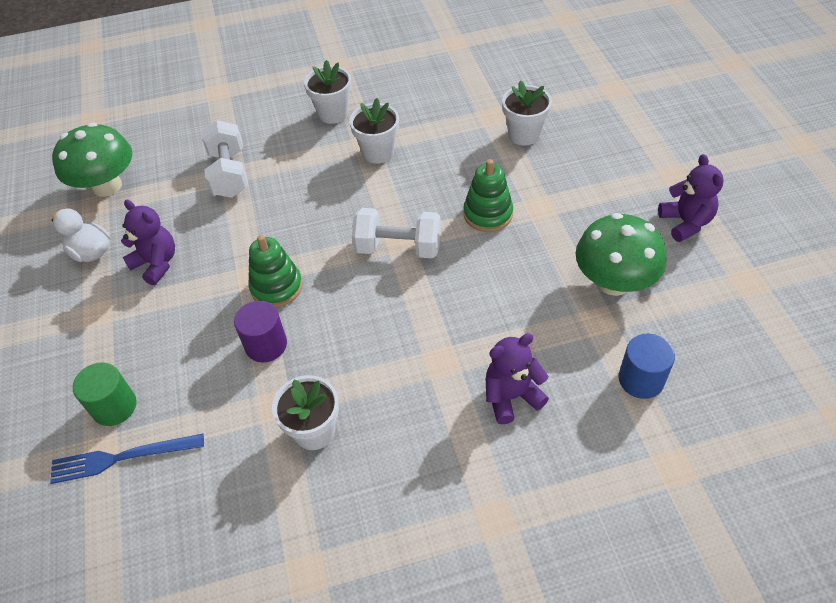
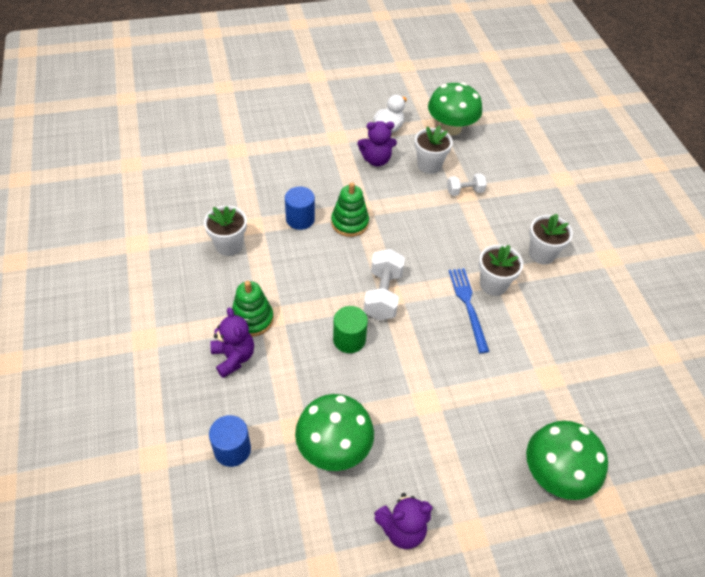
camera: 85 degrees right, 0 degrees up
(114, 406) = (265, 152): green cylinder -> green cylinder (349, 339)
(122, 458) = (230, 159): blue fork -> blue fork (468, 306)
(156, 263) = (376, 160): purple teddy bear -> purple teddy bear turned 45 degrees clockwise
(229, 174) = (465, 191): white dumbbell -> white dumbbell, size x0.61
(266, 345) = (300, 219): purple cylinder -> blue cylinder
(488, 214) = (418, 360): green stacking toy -> green stacking toy (252, 319)
(524, 134) = (524, 400): white flower pot -> white flower pot (429, 165)
(598, 118) = (556, 474): none -> green mushroom

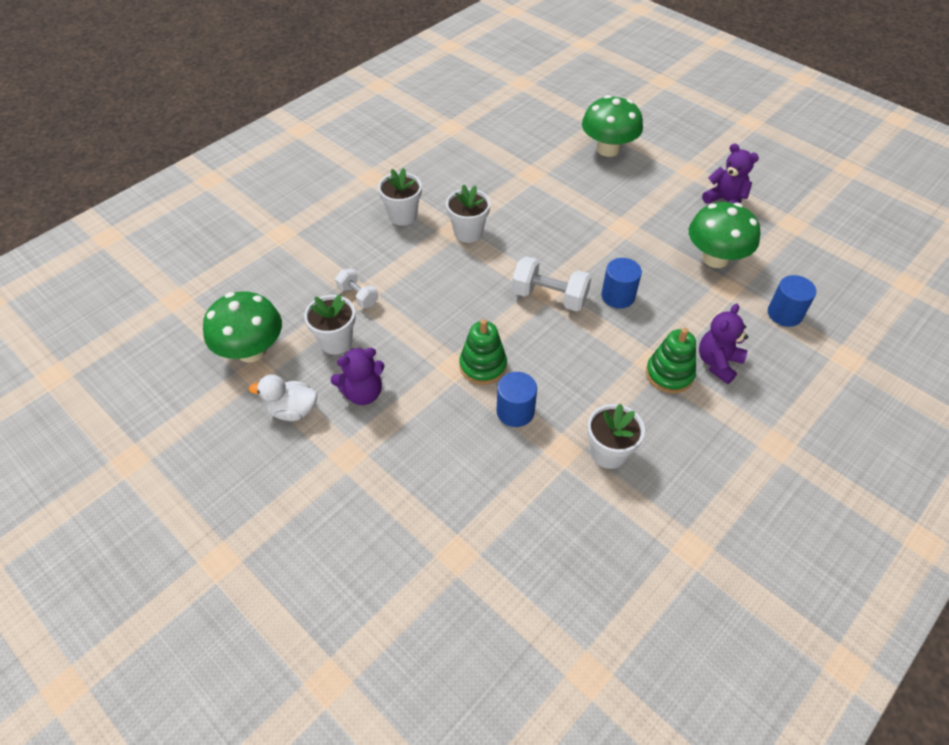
camera: 120 degrees left, 0 degrees up
(349, 339) = (618, 296): green cylinder -> blue cylinder
(376, 160) = (363, 393): purple teddy bear -> purple teddy bear turned 105 degrees clockwise
(383, 295) = (549, 297): white dumbbell -> white dumbbell turned 45 degrees clockwise
(468, 306) = (507, 239): blue fork -> none

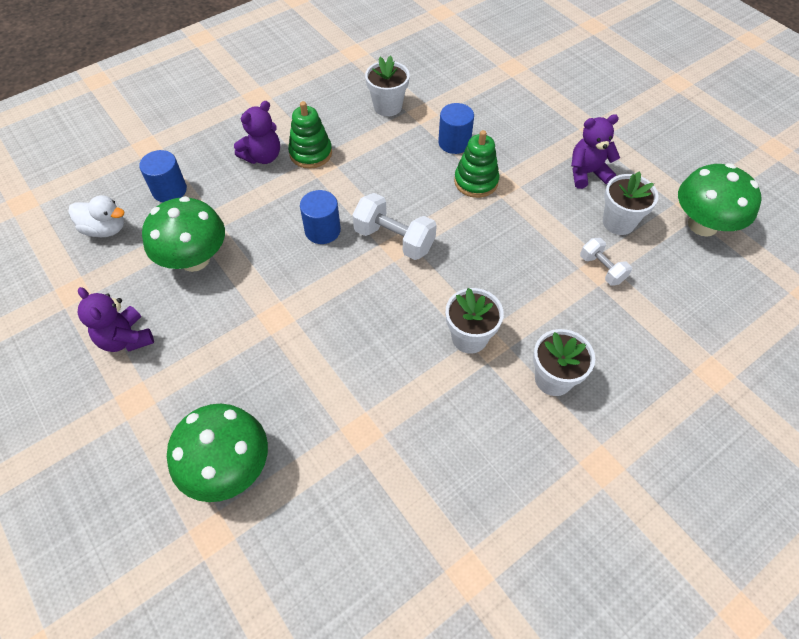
camera: 170 degrees left, 5 degrees up
(292, 410) = (649, 167): white duck -> white duck (105, 229)

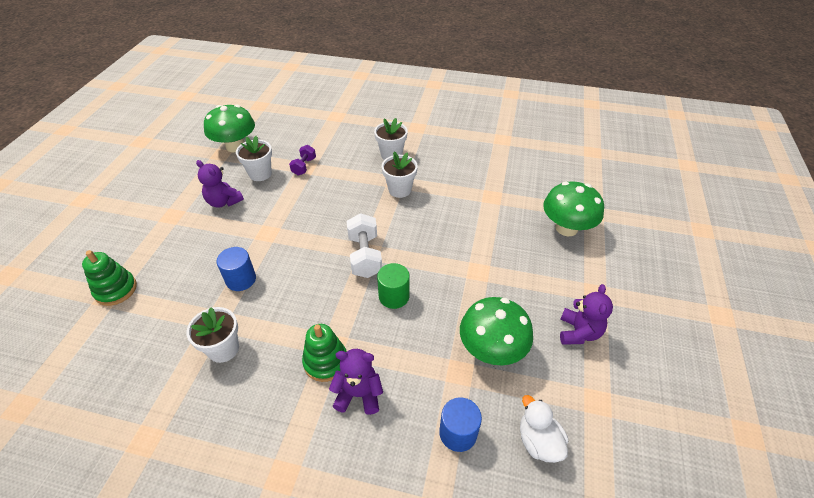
camera: 130 degrees left, 10 degrees down
(322, 230) = (394, 296): blue cylinder -> green cylinder
(476, 181) = (275, 246): green stacking toy -> green stacking toy (116, 290)
(601, 269) = (304, 166): white dumbbell -> purple dumbbell

